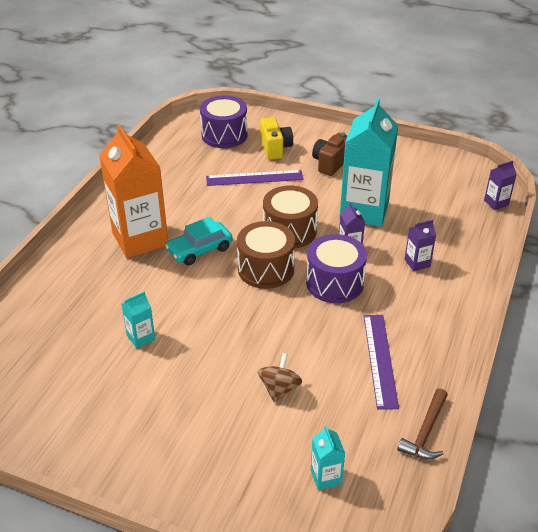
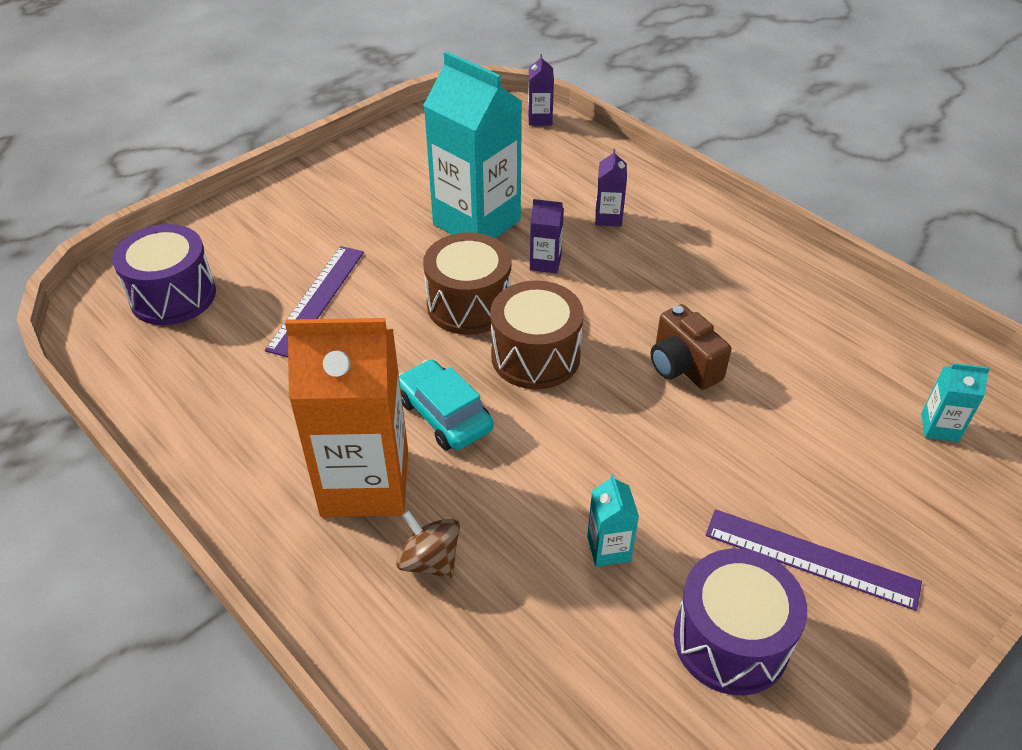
camera: 65 degrees left, 5 degrees up
(200, 249) = (444, 415): turquoise car -> turquoise car turned 150 degrees clockwise
(275, 148) = (263, 254): yellow camera -> none
(279, 388) = (778, 421): brown spinning top -> brown spinning top (430, 561)
(330, 163) = (349, 215): brown camera -> brown camera (683, 366)
(334, 283) = (604, 300): purple drum -> purple drum (731, 640)
(380, 360) = (763, 311): purple ruler -> purple ruler (811, 558)
(426, 431) = (890, 318): brown hammer -> none

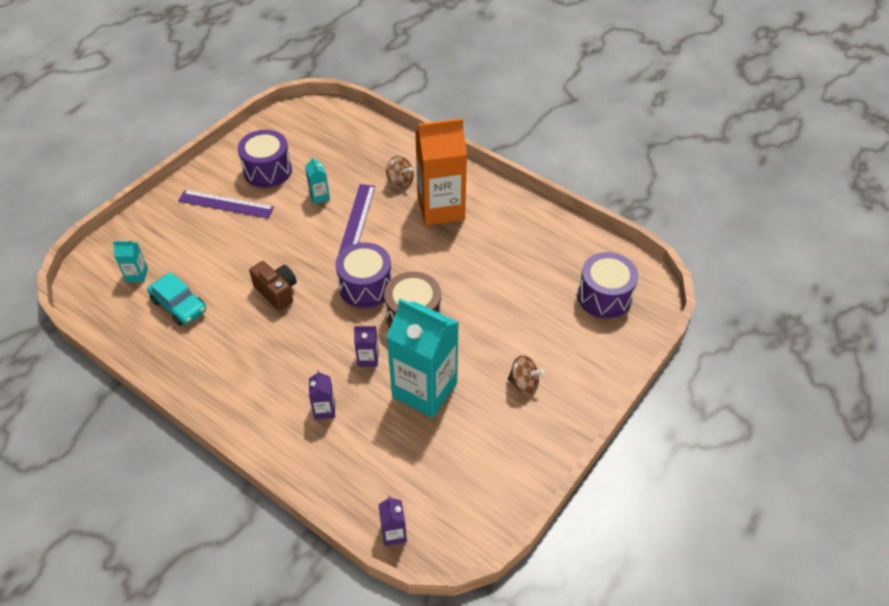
camera: 170 degrees right, 5 degrees up
(317, 299) = (512, 307): purple ruler -> purple ruler (357, 219)
(347, 214) = (524, 383): none -> brown spinning top
(444, 415) = (411, 246): turquoise car -> turquoise car (179, 305)
(535, 356) = (366, 287): brown drum -> purple drum

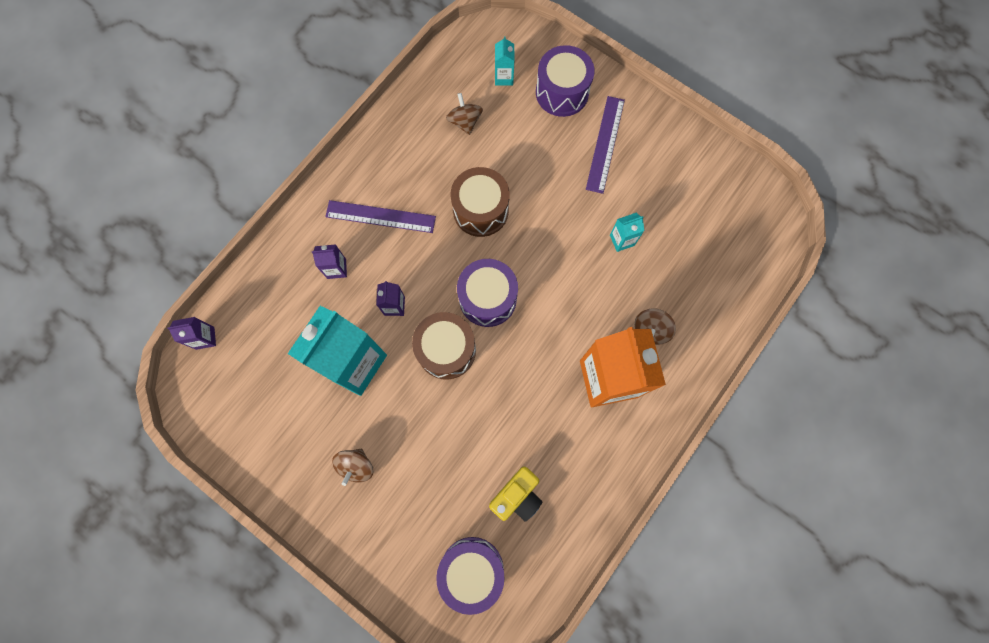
camera: 90 degrees right, 25 degrees up
(179, 305) = (465, 122): turquoise car -> brown spinning top
(267, 171) = (660, 180): purple drum -> purple drum (562, 92)
(277, 292) = (480, 210): brown camera -> brown drum
(357, 219) = (587, 284): purple ruler -> purple ruler (380, 216)
(540, 267) = (517, 495): none -> yellow camera

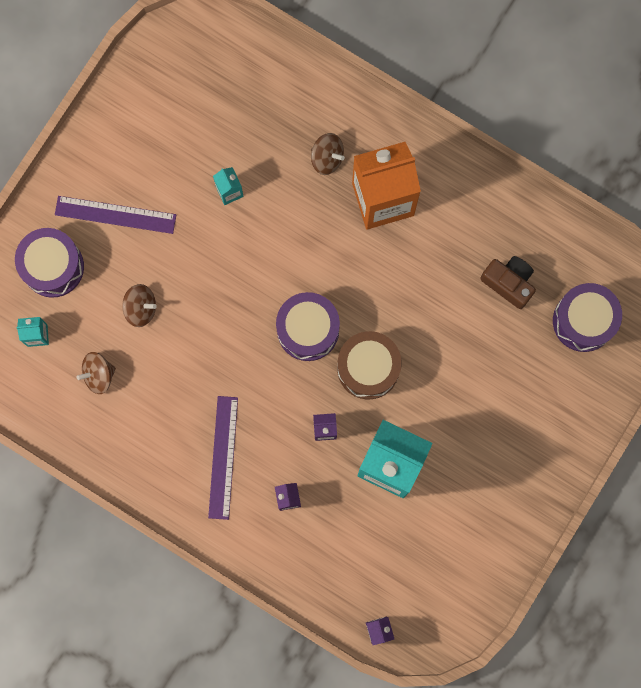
camera: 95 degrees left, 5 degrees up
(356, 466) = (497, 447): brown spinning top -> brown spinning top (140, 308)
(480, 210) = (207, 347): brown drum -> none
(517, 495) = (509, 283): yellow camera -> brown camera

